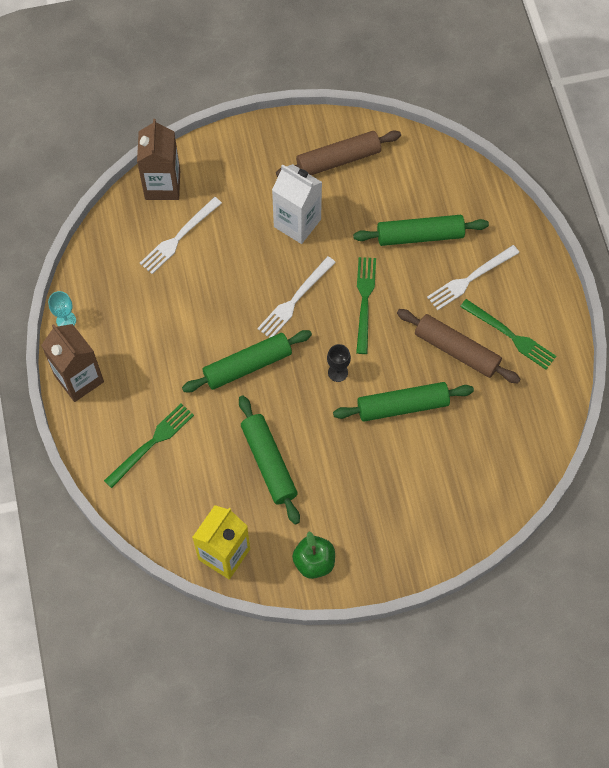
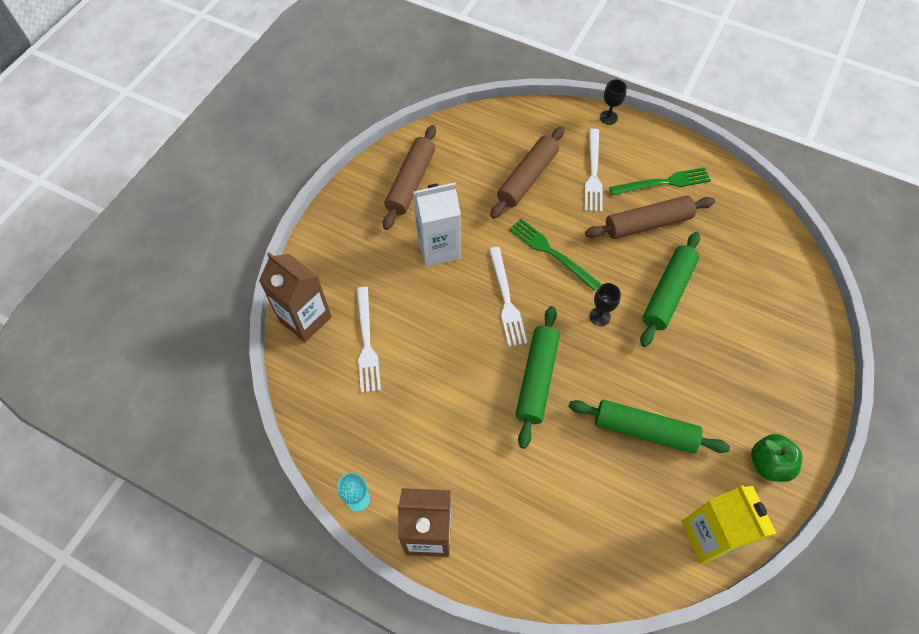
camera: 50 degrees left, 5 degrees down
(151, 443) = (548, 516): green fork -> none
(420, 236) = (527, 178): green rolling pin -> brown rolling pin
(541, 251) = (608, 117): none -> black goblet

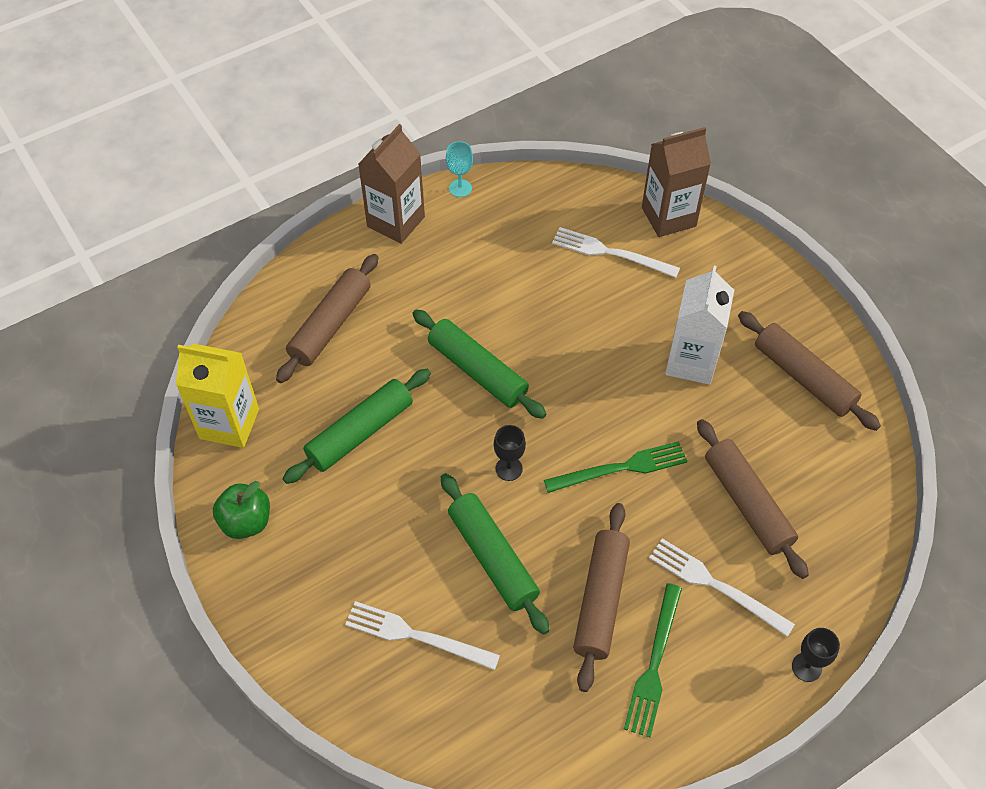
camera: 120 degrees right, 5 degrees down
(506, 299) = (586, 392): white fork -> white fork (416, 636)
(569, 518) = (330, 325): none -> brown rolling pin

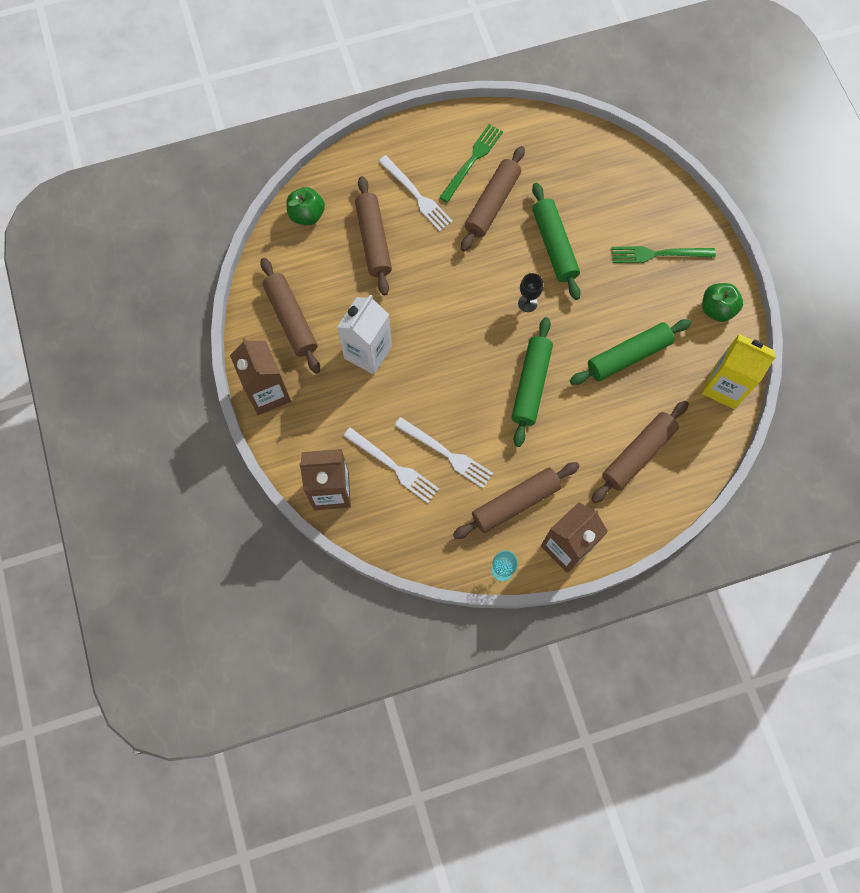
camera: 165 degrees left, 15 degrees up
(416, 636) = (614, 210): white fork -> white fork (446, 453)
(462, 248) = (515, 502): none -> brown rolling pin
(478, 370) = (530, 385): green rolling pin -> green rolling pin turned 45 degrees clockwise
(621, 468) = (449, 284): green fork -> green fork (658, 254)
(787, 292) = (268, 393): none -> brown carton
(806, 667) = (382, 138): black goblet -> none
(855, 516) = (307, 215): none -> green apple

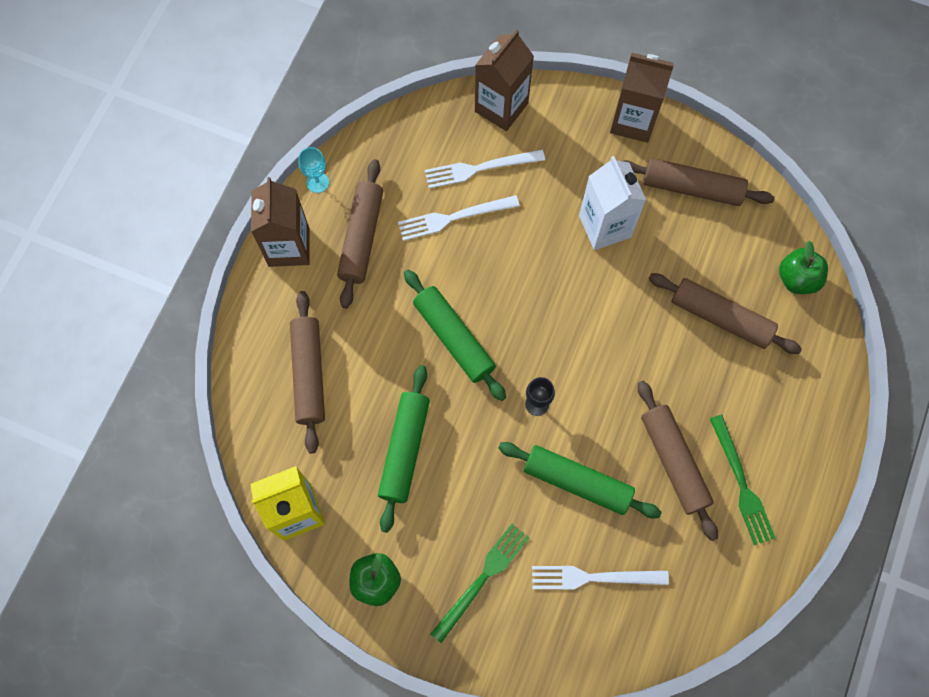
camera: 130 degrees right, 0 degrees up
(416, 195) = (741, 396): white fork -> white fork (593, 577)

